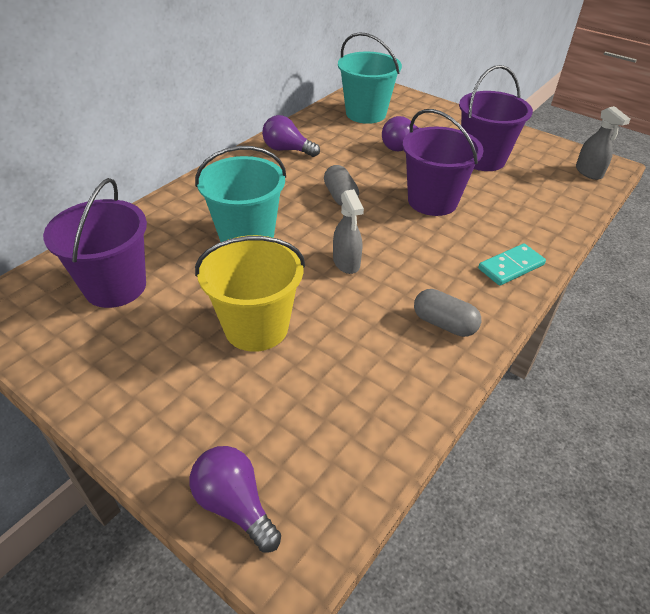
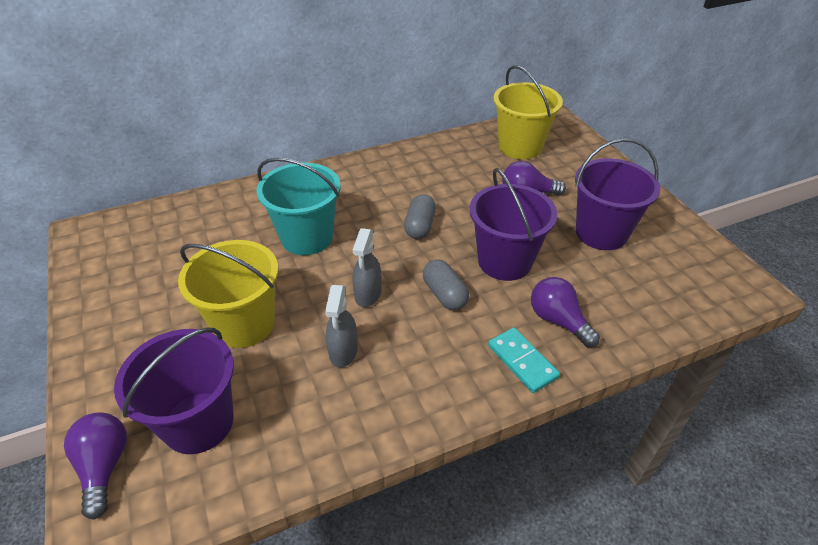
camera: 30 degrees right, 0 degrees up
(115, 286) = (176, 245): purple bucket -> purple bucket (198, 422)
(287, 150) = (412, 164): purple light bulb -> purple light bulb (558, 320)
(366, 114) = (520, 147): turquoise bucket -> yellow bucket
(444, 324) = (402, 391): grey capsule -> grey capsule (444, 294)
(511, 267) = (522, 361): turquoise domino -> turquoise domino turned 60 degrees clockwise
(589, 172) = (717, 288): grey spray bottle -> grey spray bottle (343, 351)

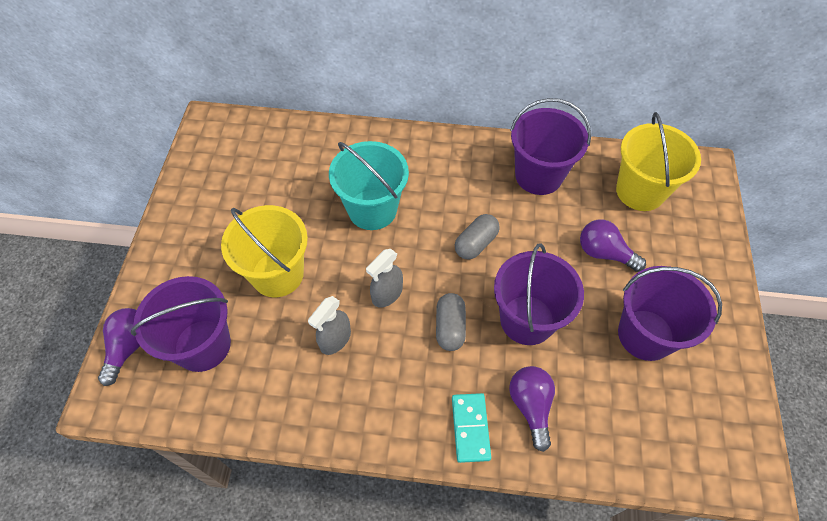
camera: 30 degrees right, 15 degrees up
(435, 164) = (538, 175): none -> purple bucket

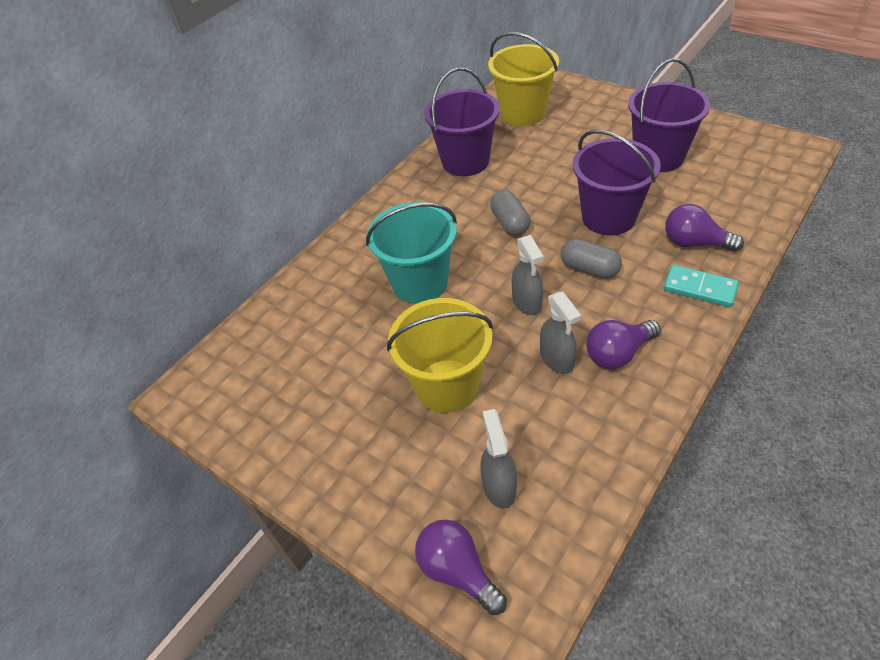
camera: 55 degrees left, 10 degrees down
(202, 345) = (499, 486): purple bucket -> grey spray bottle
(604, 253) = (569, 152): purple light bulb -> purple light bulb (618, 353)

